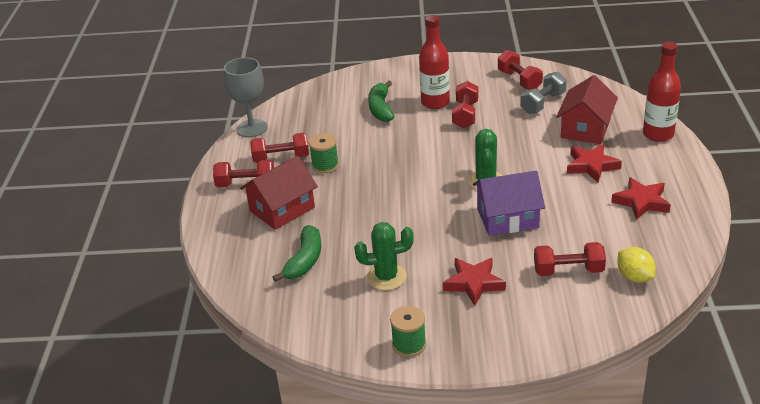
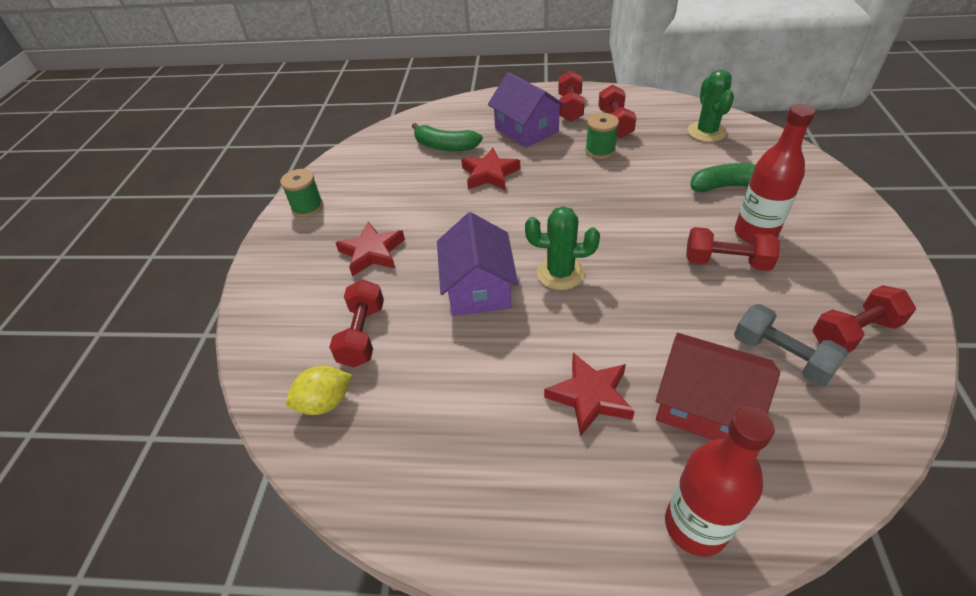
camera: 95 degrees right, 10 degrees up
(252, 128) = (671, 103): grey goblet -> none
(282, 209) = (526, 130): red house -> purple house
(386, 277) = (404, 194): green cactus -> green cactus (706, 132)
(641, 202) = (486, 448): red star -> red star (489, 174)

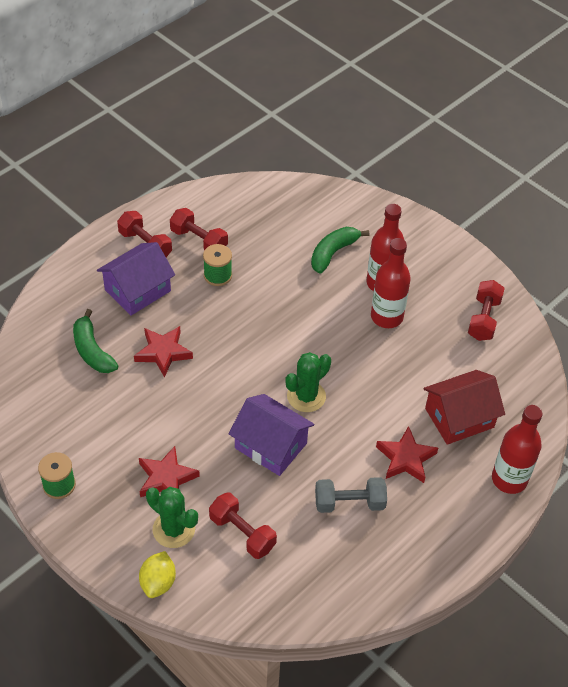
camera: 55 degrees left, 5 degrees up
(325, 402) = (278, 586): yellow lemon -> yellow lemon (158, 582)
(445, 146) = (92, 351): green banana -> green banana turned 90 degrees clockwise
(526, 130) = (137, 290): purple house -> purple house turned 45 degrees counterclockwise
(706, 132) = (272, 209): green cactus -> green cactus (174, 529)
(726, 262) = (386, 317): red dumbbell -> red bottle
(781, 356) = (466, 360): grey dumbbell -> grey dumbbell (349, 503)

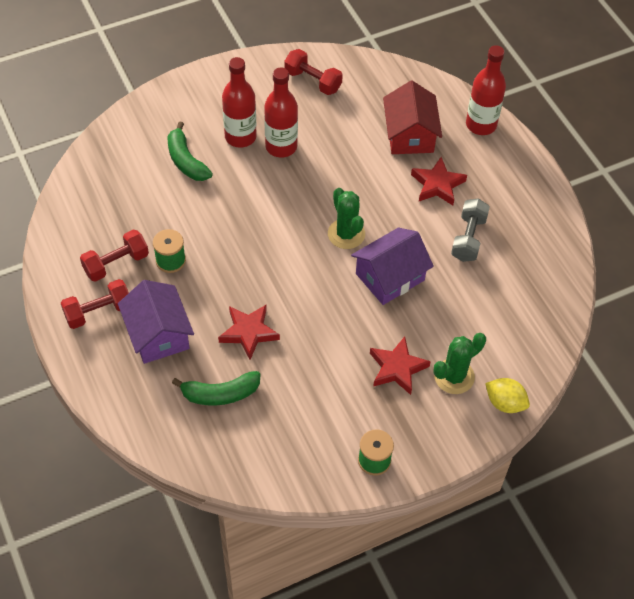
camera: 70 degrees left, 5 degrees up
(242, 533) = (474, 325): red dumbbell -> none

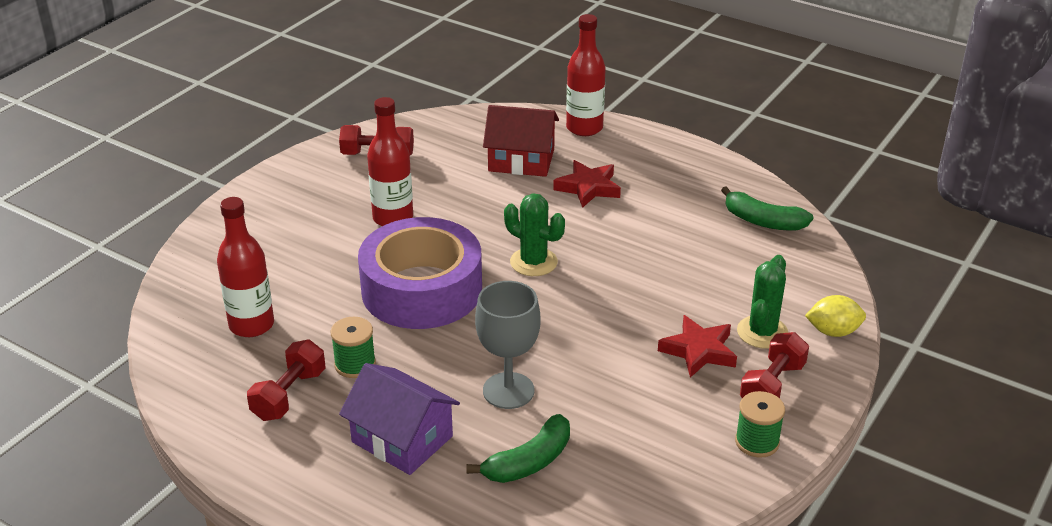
camera: 30 degrees left, 20 degrees down
(98, 312) = (307, 450): red dumbbell -> red dumbbell (772, 385)
(186, 161) = (293, 270): green banana -> green banana (763, 221)
(240, 137) = (339, 227): red bottle -> red bottle (251, 325)
(249, 332) = (508, 391): red star -> grey goblet
(255, 220) = (422, 290): none -> purple tape
(390, 277) = (614, 278): purple house -> none
(410, 135) = (521, 160): red house -> red house turned 45 degrees counterclockwise
(468, 238) = (661, 217): grey dumbbell -> none

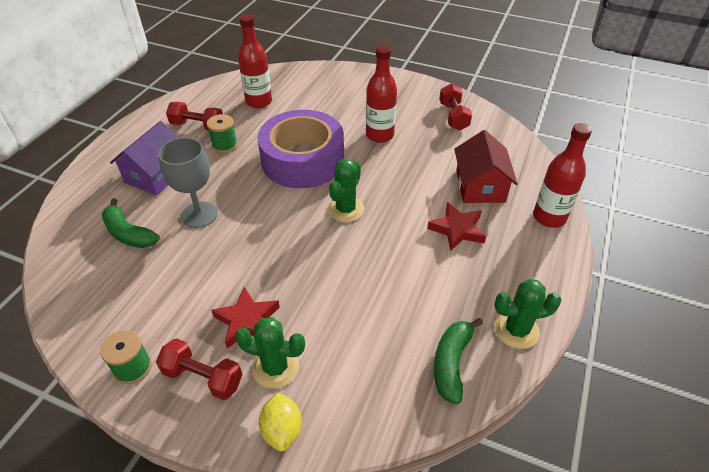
camera: 80 degrees right, 10 degrees up
(728, 178) = (516, 330): none -> green cactus

